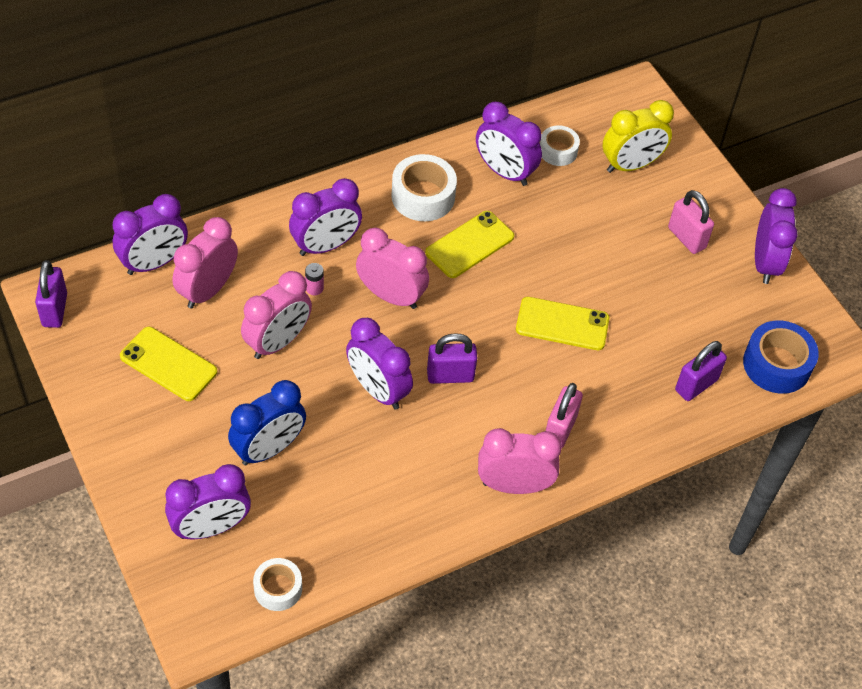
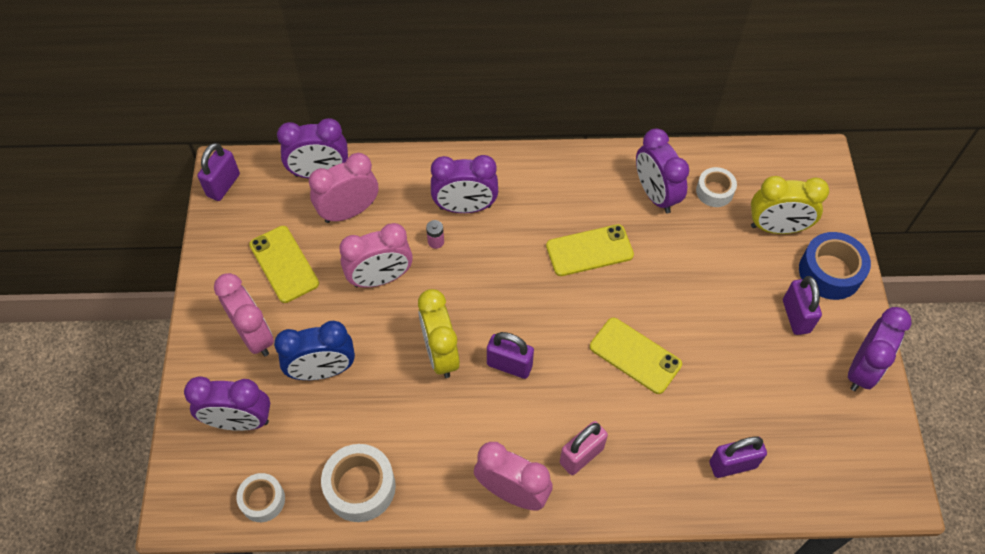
camera: 30 degrees right, 5 degrees up
(378, 390) = (440, 354): purple clock -> yellow clock
(391, 296) = (496, 272): pink clock -> pink clock (254, 335)
(423, 196) = (571, 192): white tape -> white tape (360, 487)
(686, 238) = (796, 316): pink padlock -> purple padlock
(776, 364) = (824, 476): blue tape -> blue tape (830, 272)

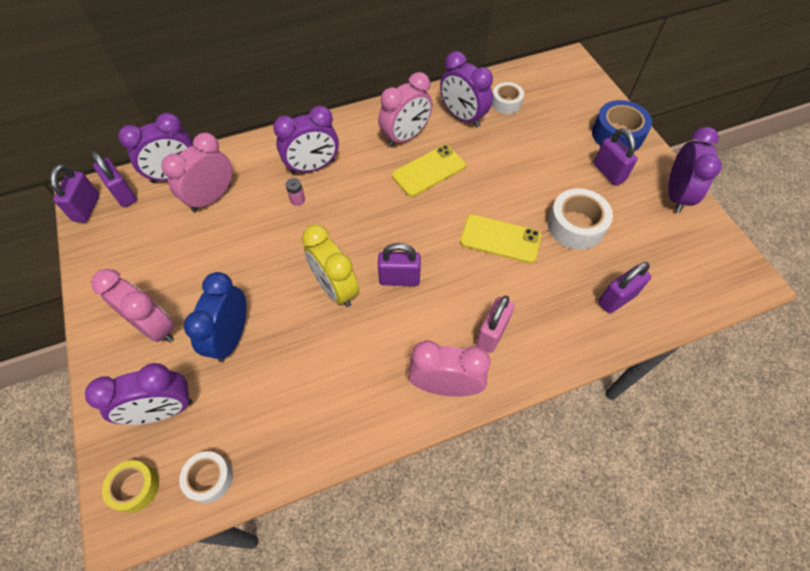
camera: 20 degrees left, 0 degrees up
(197, 484) = (135, 487): none -> yellow tape
(263, 180) = (123, 194): none -> purple padlock
(284, 264) = (165, 257): yellow phone -> none
(322, 371) = (231, 337): blue clock -> blue clock turned 135 degrees clockwise
(360, 487) = (303, 431): white tape -> white tape (575, 226)
(380, 278) = (259, 243): pink clock -> pink clock (405, 137)
(776, 228) = (564, 115): yellow clock -> none

